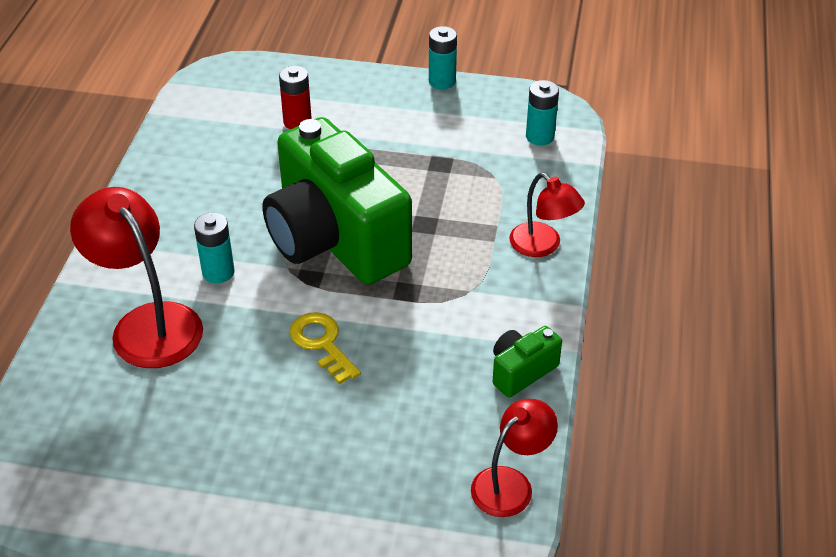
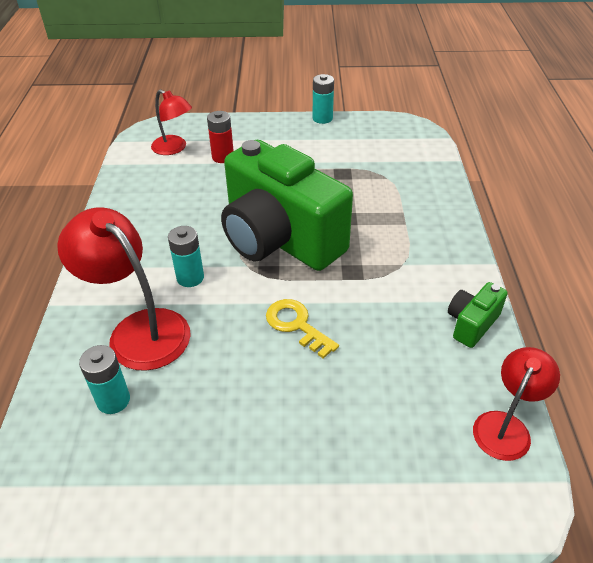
camera: 10 degrees left, 0 degrees up
(540, 137) = (408, 146): turquoise battery -> turquoise battery (113, 400)
(543, 246) = (445, 222): red lamp -> red lamp (174, 148)

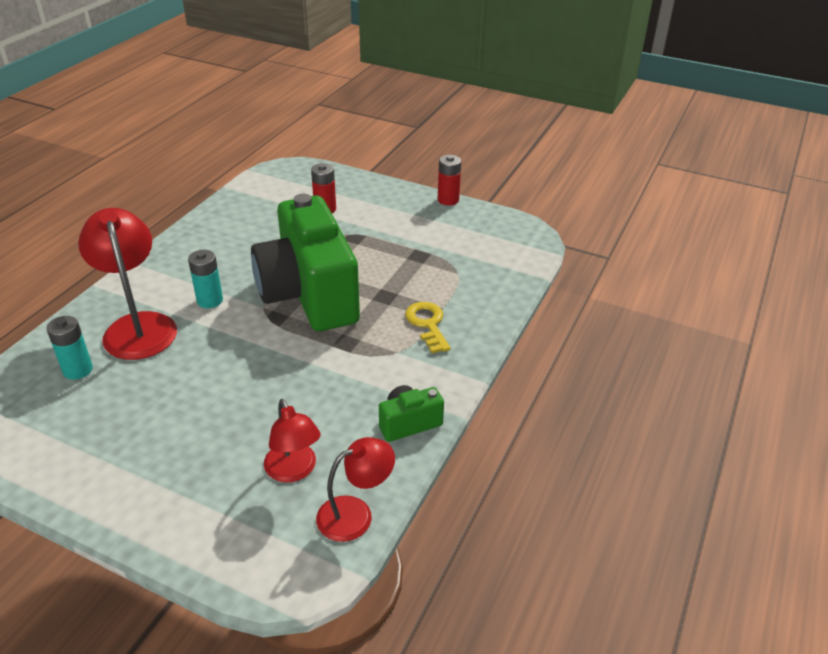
camera: 25 degrees right, 5 degrees down
(174, 148) = (291, 189): red lamp -> red lamp (294, 471)
(296, 325) = (259, 367): yellow key -> yellow key (427, 324)
(322, 118) = (448, 200): turquoise battery -> red battery

